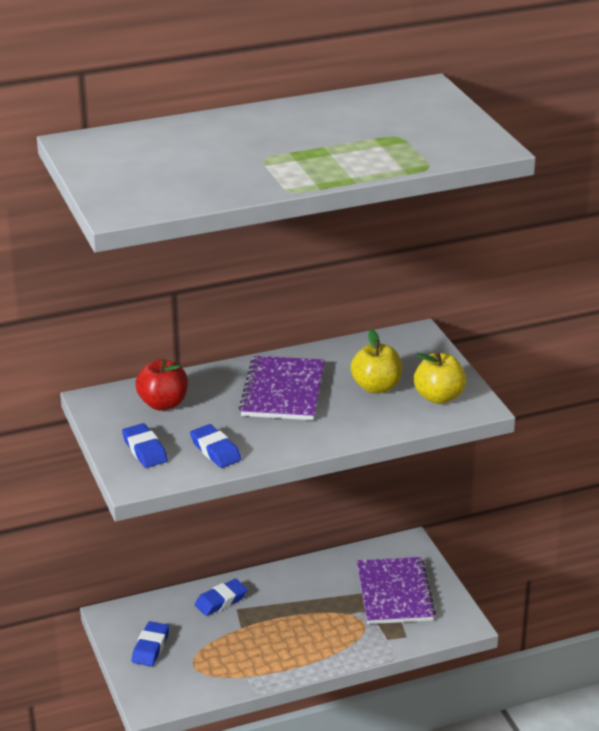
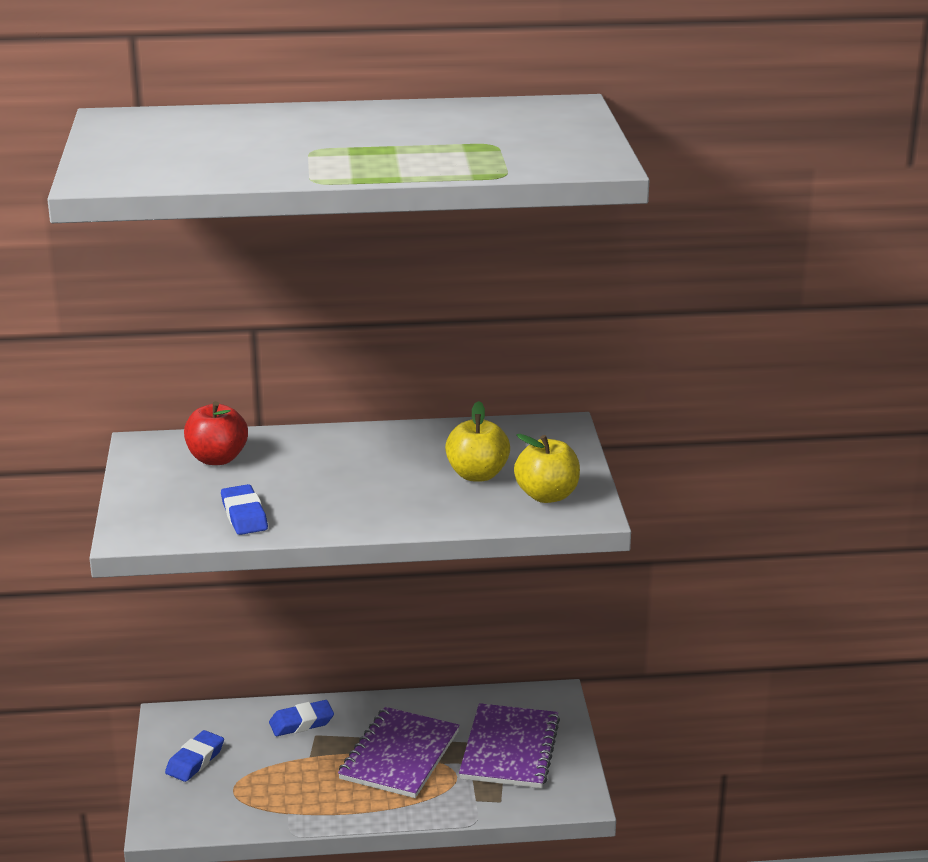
camera: 15 degrees right, 5 degrees down
(145, 450) = (164, 503): blue eraser -> none
(282, 391) = (363, 464): purple notebook -> purple notebook (399, 755)

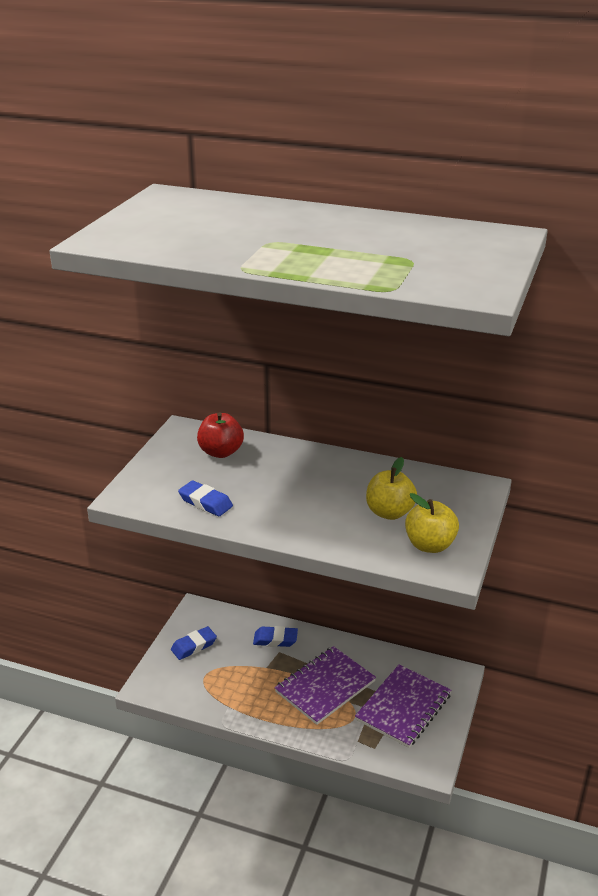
camera: 25 degrees right, 5 degrees up
(244, 515) = (205, 502): blue eraser -> blue eraser turned 60 degrees counterclockwise

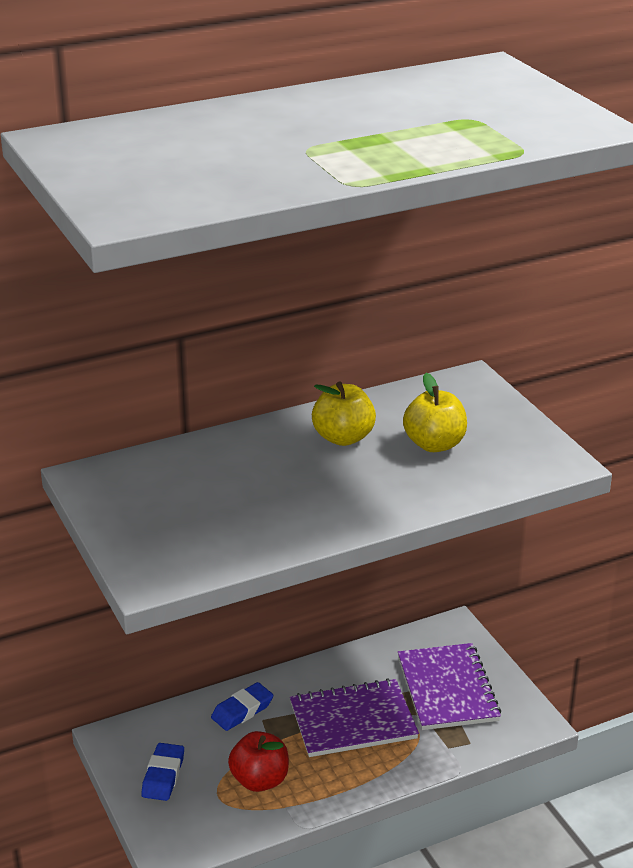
camera: 45 degrees left, 0 degrees up
(205, 502) = (247, 534): blue eraser -> none
(221, 452) = (173, 477): red apple -> red apple (260, 780)
(325, 686) = (353, 721): purple notebook -> purple notebook turned 75 degrees clockwise
(430, 545) = (513, 453): yellow apple -> yellow apple (343, 438)

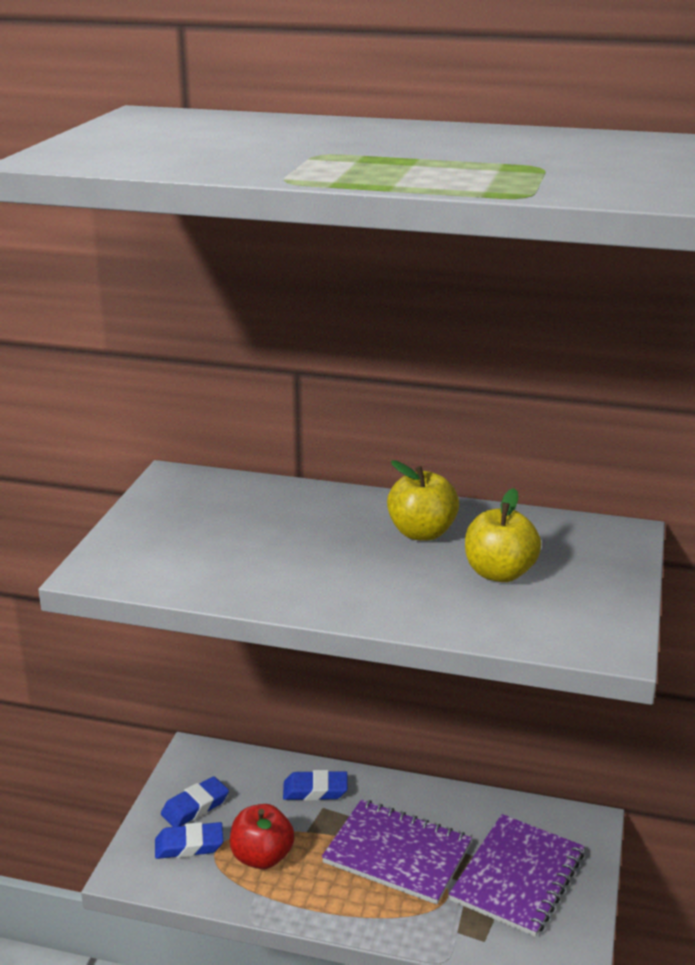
camera: 40 degrees right, 5 degrees down
(194, 805) = (189, 845): none -> blue eraser

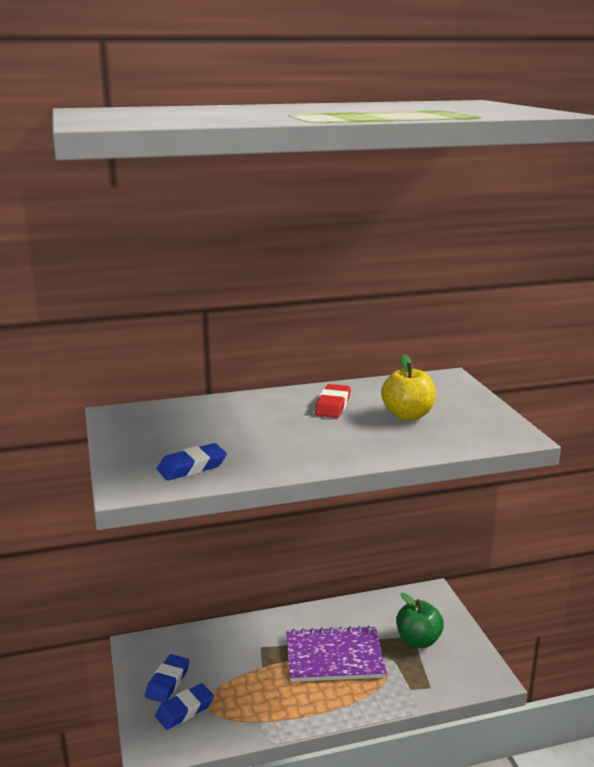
camera: 30 degrees left, 5 degrees down
(262, 857) = (245, 696): red apple -> none
(315, 790) = (246, 638): blue eraser -> blue eraser (192, 467)
(422, 533) = (333, 405): yellow apple -> red eraser
(517, 877) = (418, 640): purple notebook -> green apple

